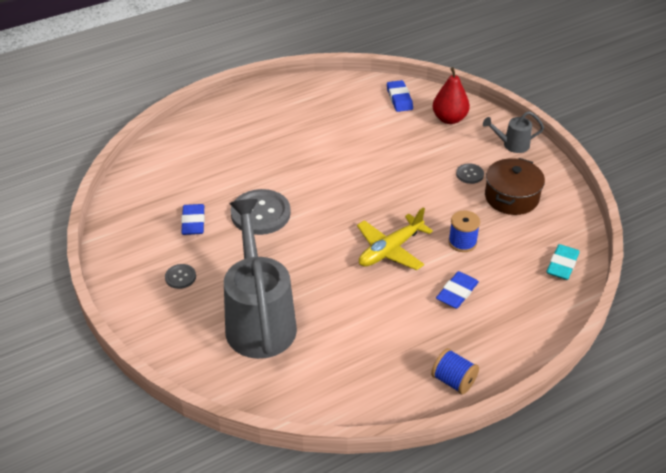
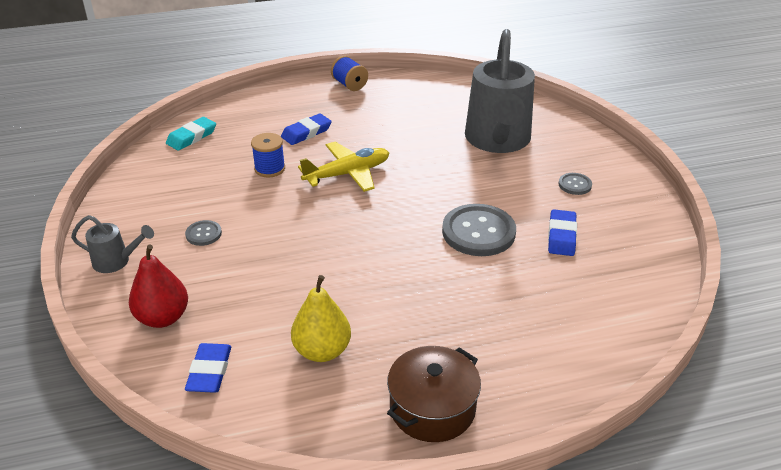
camera: 165 degrees left, 5 degrees down
(341, 118) = (322, 351): none -> yellow pear
(511, 197) = (180, 201): brown pot -> brown pot (432, 408)

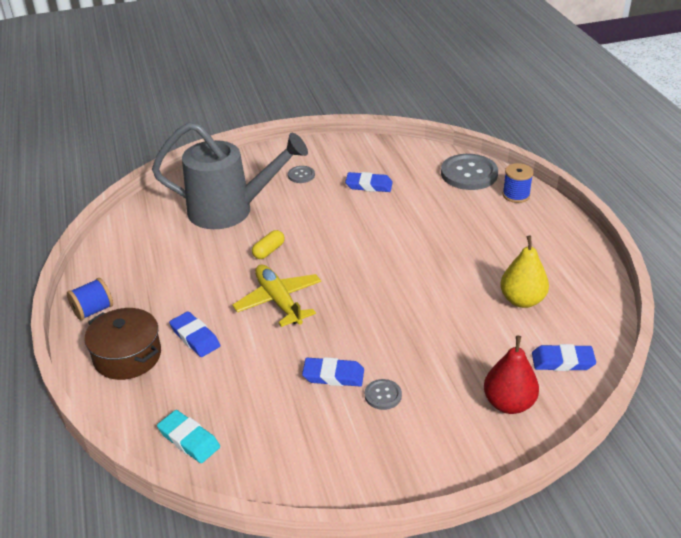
camera: 90 degrees left, 0 degrees up
(116, 261) = (435, 459): grey watering can -> none
(238, 205) = (333, 375): none -> blue eraser
(270, 169) = (265, 359): blue spool -> blue spool (516, 195)
(427, 166) = (268, 251): none -> yellow capsule
(432, 408) = (560, 246): brown pot -> brown pot (127, 356)
(478, 232) = (367, 224): grey button -> grey button (469, 174)

